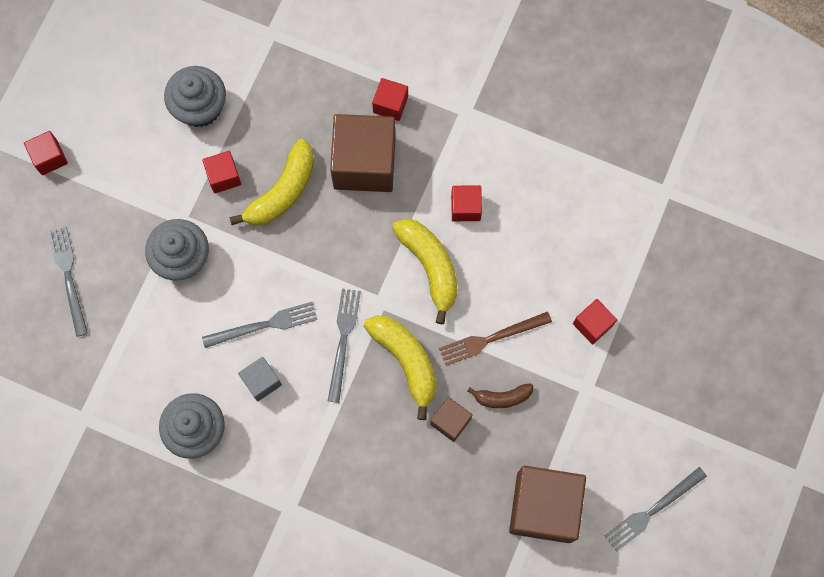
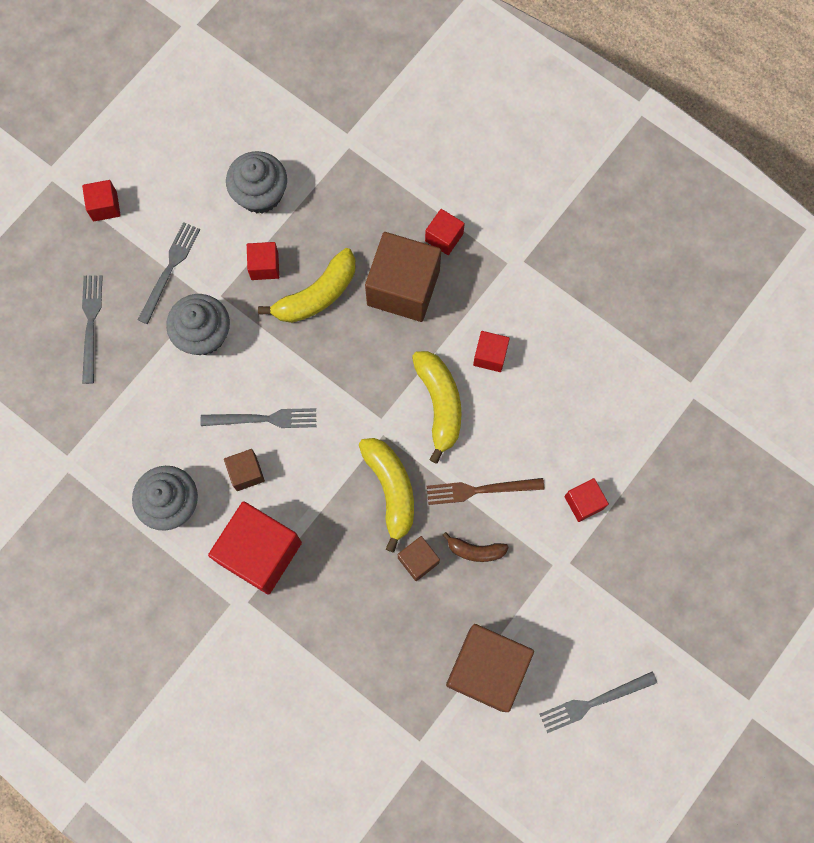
camera: 15 degrees right, 0 degrees up
(261, 381) = (246, 473): grey cube -> brown cube
(296, 454) = (260, 552): none -> red cube
(343, 340) = (335, 454): grey fork -> grey fork (169, 269)

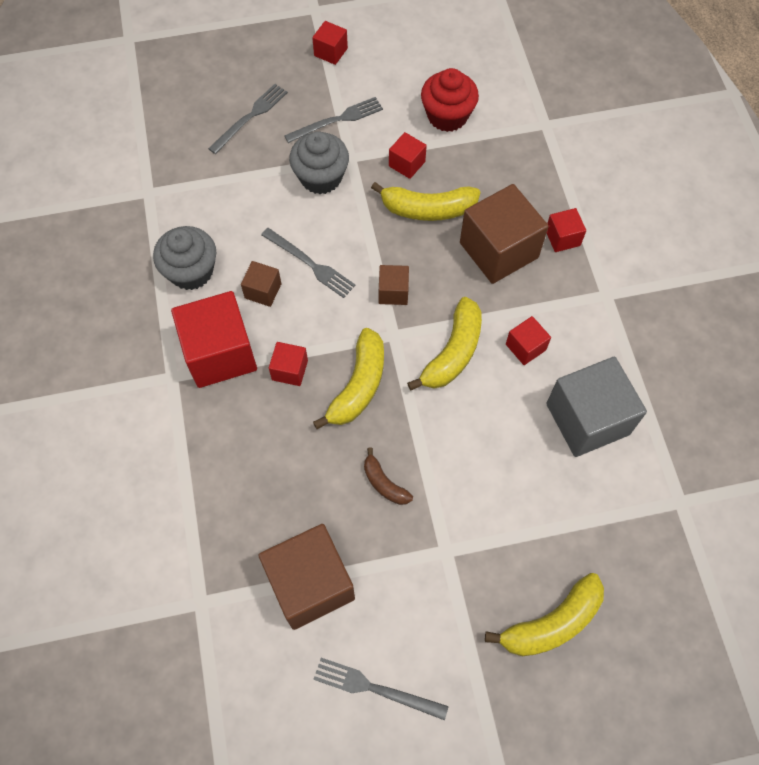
camera: 40 degrees right, 10 degrees down
(260, 194) = (447, 116): grey cupcake -> red cupcake
(418, 560) = (332, 454): brown cube -> brown cube (393, 292)
(480, 490) = (429, 440): brown fork -> none
(580, 378) = (587, 419): none -> grey cube
(584, 502) = (507, 517): red cube -> red cube (290, 370)
(674, 554) = (551, 623): none -> yellow banana

